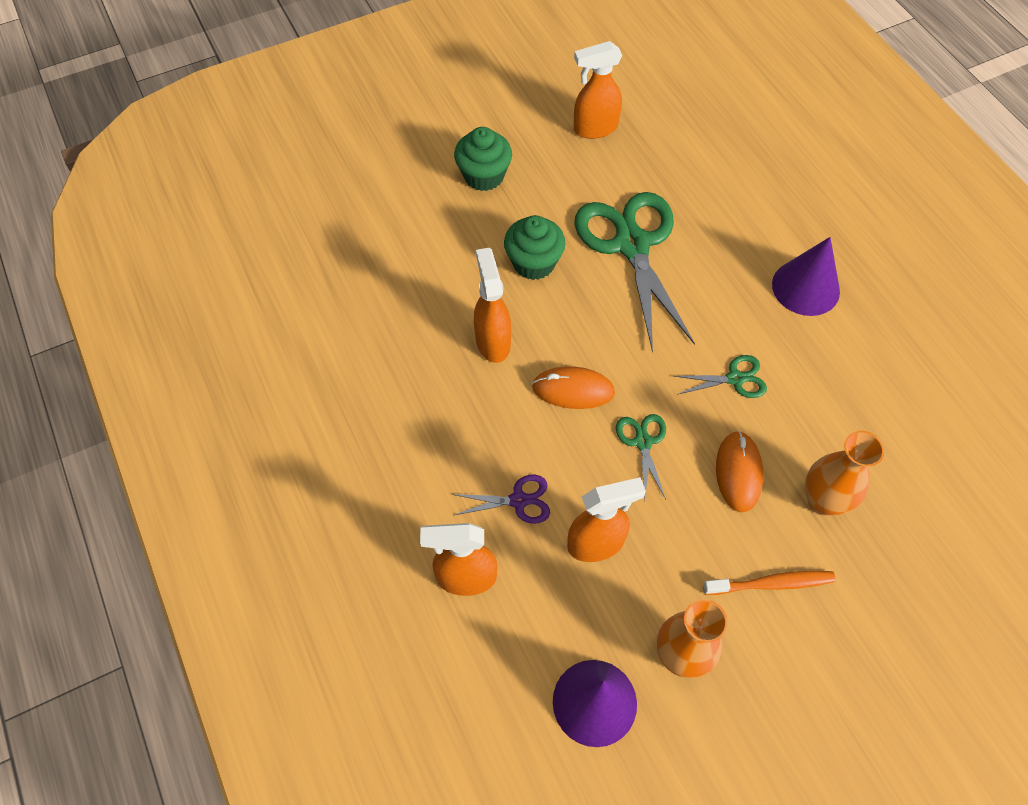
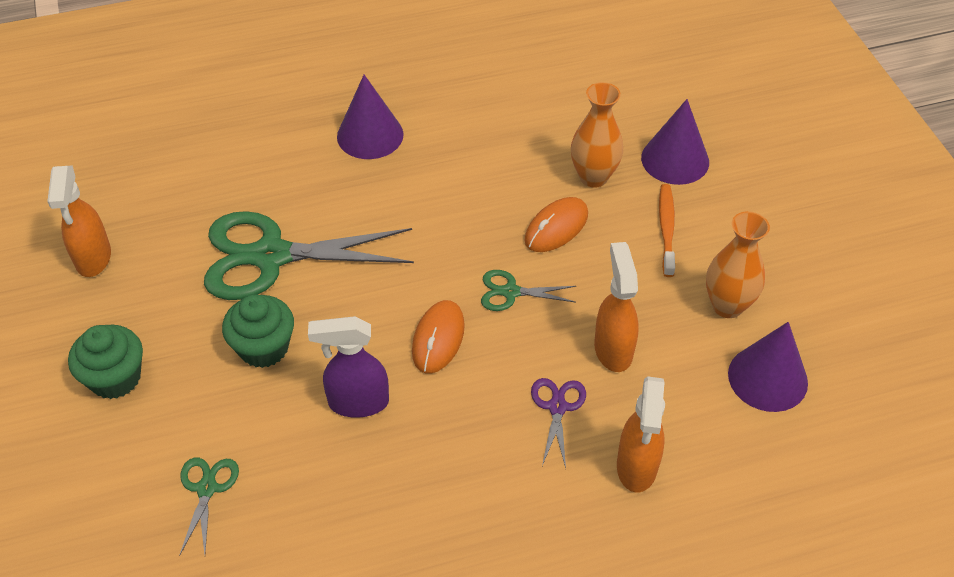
camera: 80 degrees left, 10 degrees down
(492, 341) = (357, 402): orange spray bottle -> purple spray bottle
(735, 379) = (457, 208): green scissors -> green scissors (207, 488)
(738, 472) = (556, 227): orange mouse -> orange mouse turned 60 degrees counterclockwise
(882, 585) = (675, 159): none -> purple cone

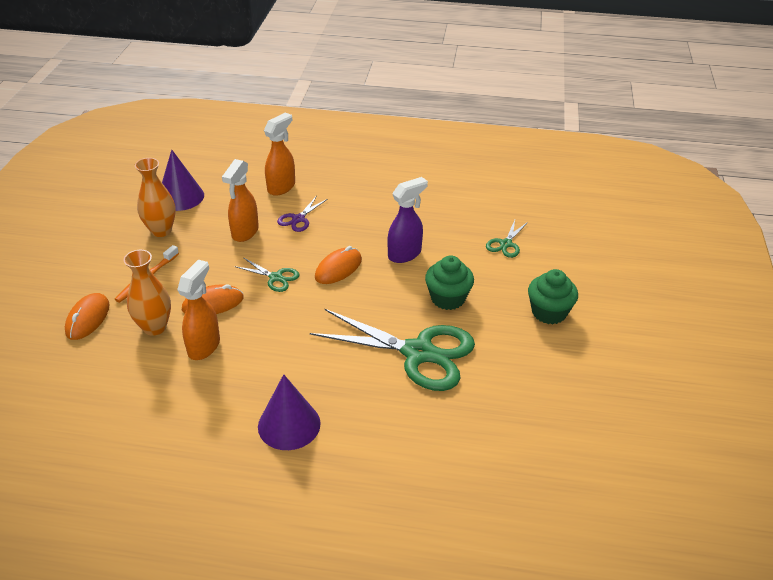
camera: 155 degrees left, 10 degrees down
(93, 258) = (554, 398): orange spray bottle -> orange spray bottle (204, 346)
(357, 402) = (405, 254): purple spray bottle -> purple spray bottle turned 60 degrees counterclockwise
(675, 159) = (88, 318): purple cone -> orange mouse

